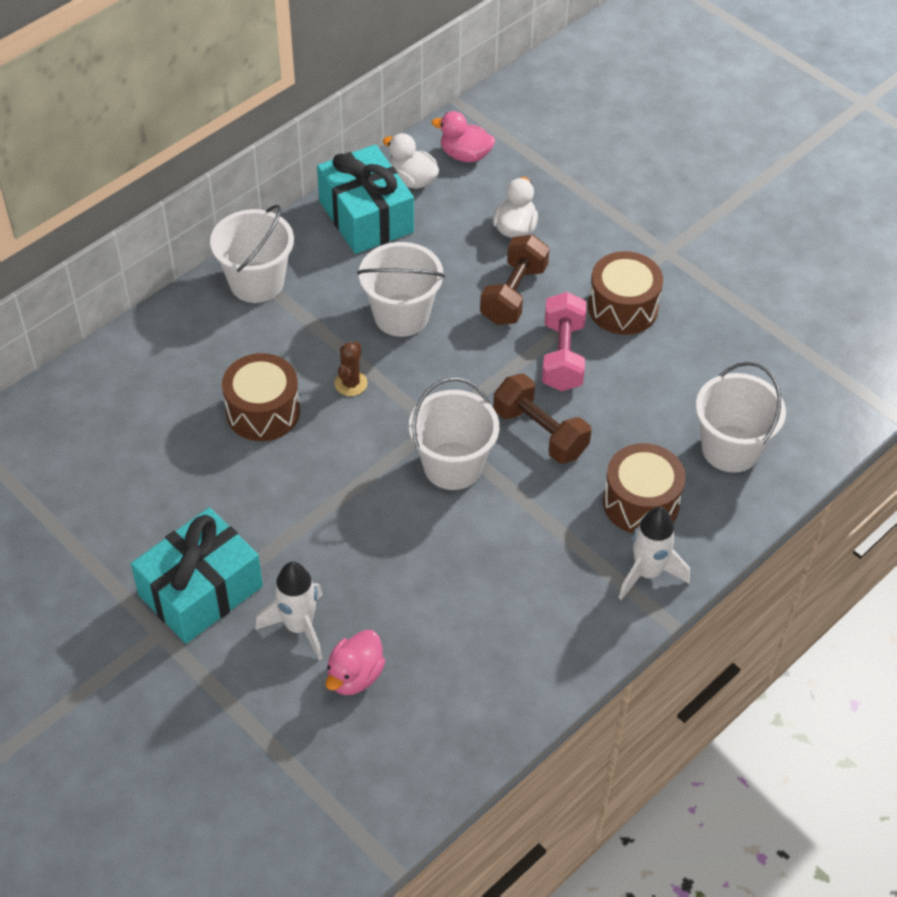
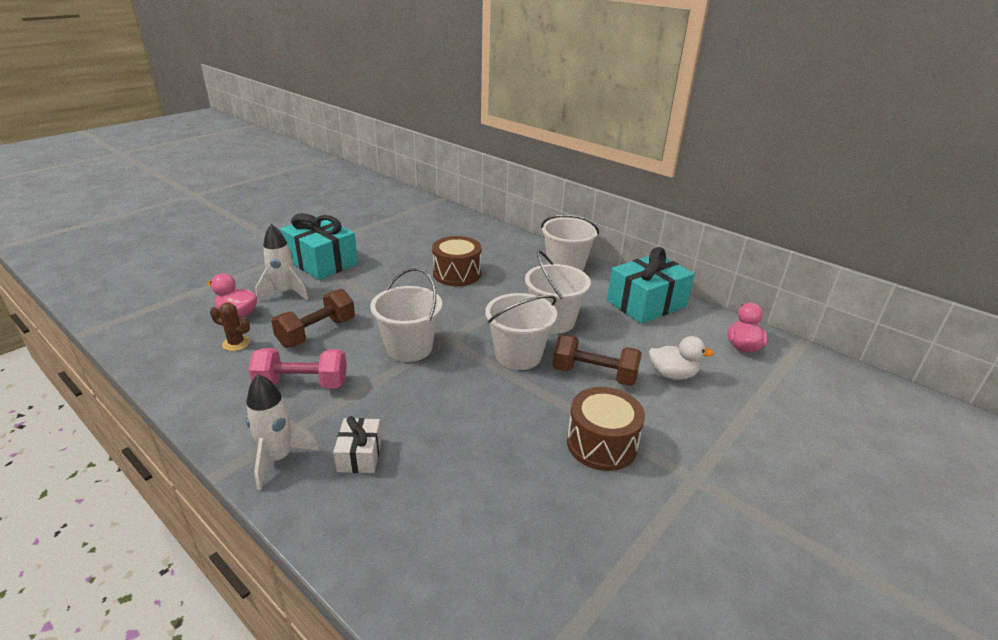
camera: 85 degrees right, 20 degrees down
(351, 383) = (484, 303): brown cactus -> brown cactus (236, 343)
(412, 180) = (697, 322): white duck -> none
(540, 432) = (442, 391): brown dumbbell -> brown dumbbell (317, 332)
(562, 356) = (530, 404): pink dumbbell -> pink dumbbell (302, 384)
(641, 503) = (360, 455): brown drum -> white gift
(730, 449) = (423, 529): white bucket -> white bucket (518, 355)

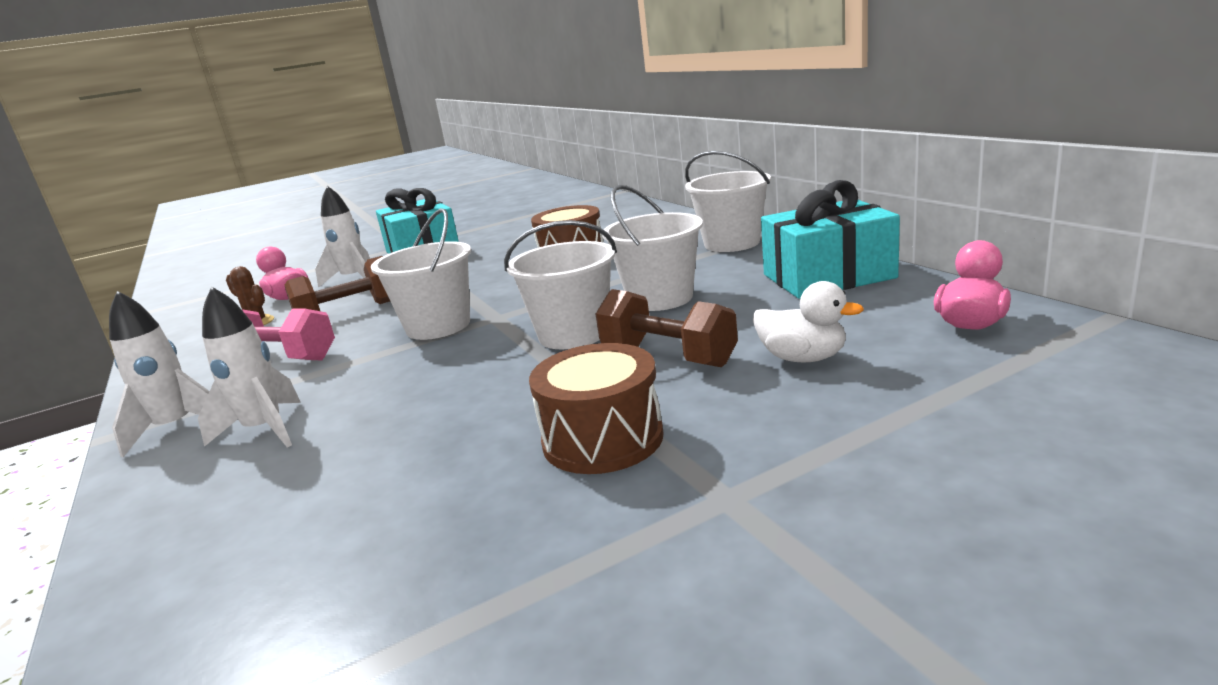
camera: 25 degrees right, 10 degrees down
(360, 455) = (265, 430): white gift -> white rocket

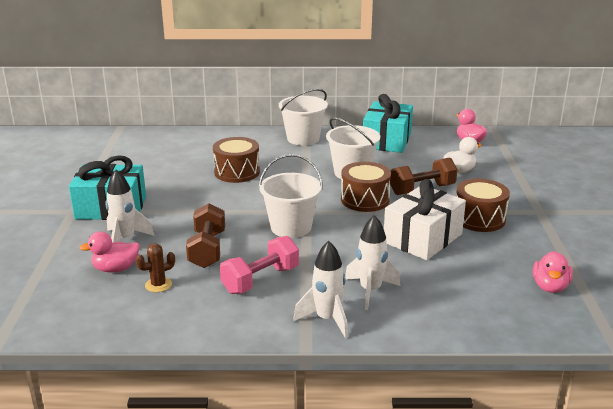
camera: 65 degrees left, 5 degrees up
(325, 619) = (550, 287): none -> pink duck
(471, 413) = (422, 238): none -> white gift
(573, 334) = (365, 200): white bucket -> brown drum

